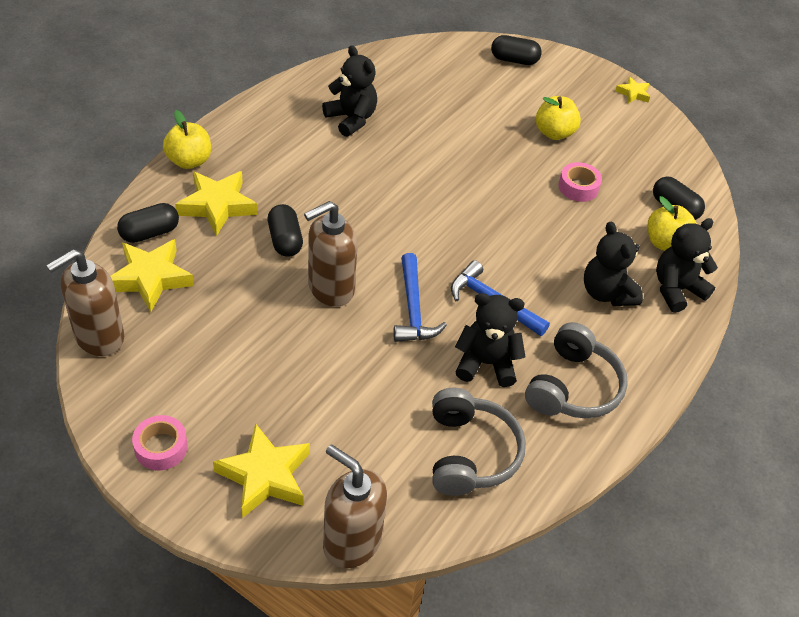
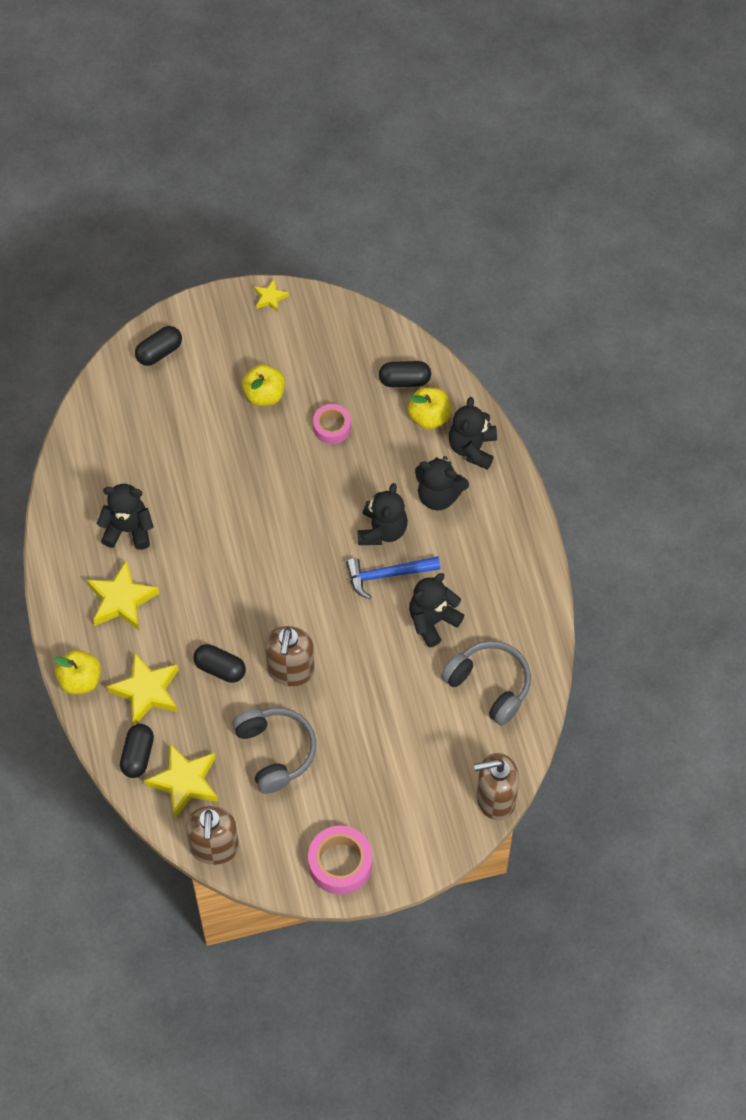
camera: 45 degrees left, 15 degrees up
(161, 448) = (340, 863): pink tape -> pink tape, size x1.56
(265, 475) = (410, 816): yellow star -> yellow star (121, 600)
(413, 308) = (351, 630): blue hammer -> none
(529, 273) = (382, 530): none -> black teddy bear
(573, 387) = (492, 583): grey headphones -> grey headphones (275, 751)

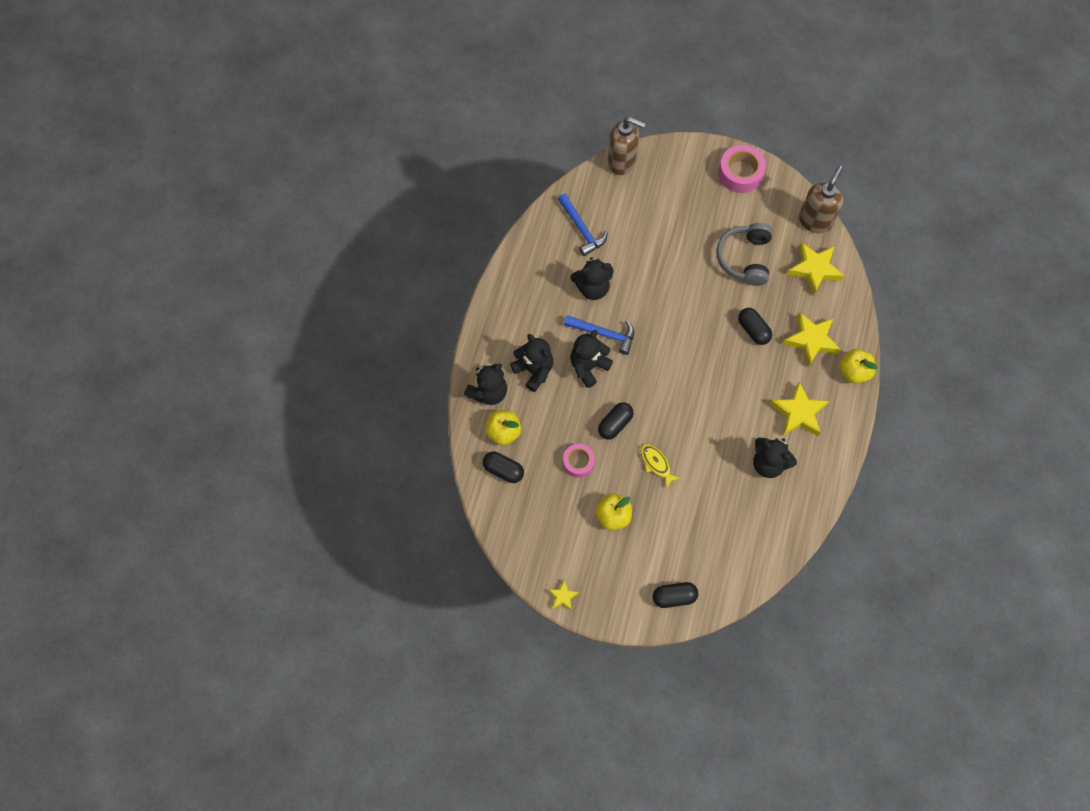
camera: 150 degrees left, 5 degrees up
(138, 755) = (837, 302): black capsule -> black capsule (615, 424)
(248, 467) = (656, 464): none -> yellow fish
(290, 670) = (706, 304): brown soap dispenser -> none
(489, 685) = (581, 229): grey headphones -> blue hammer

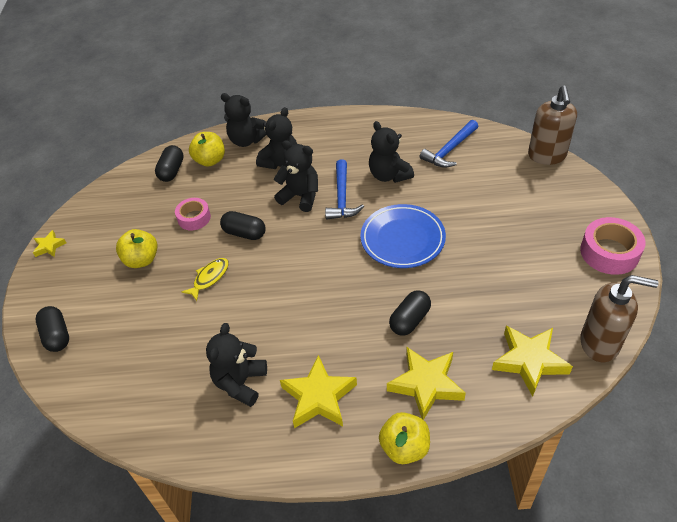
camera: 75 degrees right, 20 degrees down
(671, 305) = (402, 239): none -> blue plate
(744, 258) = (499, 287): grey headphones -> none

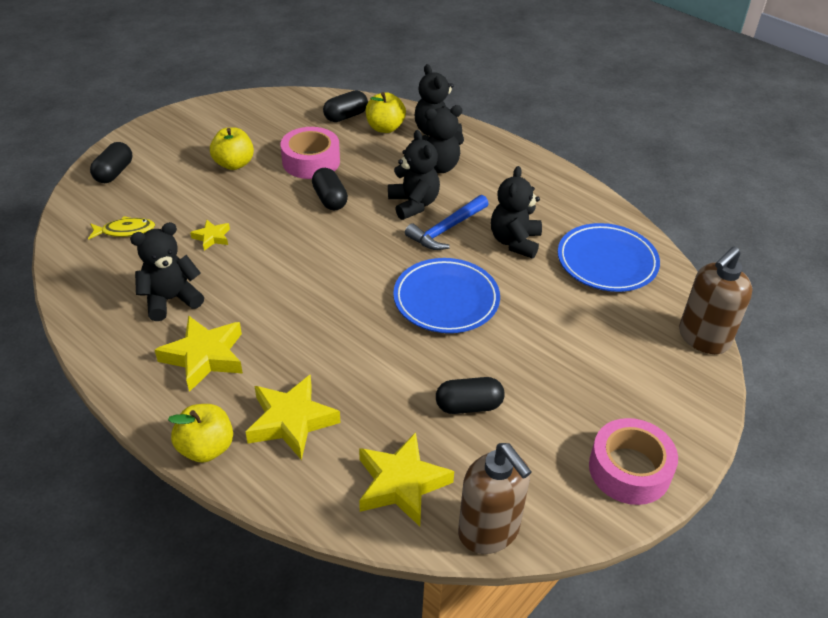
camera: 40 degrees right, 5 degrees down
(49, 246) = (192, 111): yellow star -> yellow star (212, 237)
(194, 218) = (311, 161): pink tape -> pink tape, size x1.56
(209, 278) = (258, 212): yellow fish -> yellow fish (125, 231)
(409, 320) = (354, 364): black capsule -> black capsule (468, 406)
(450, 150) = (607, 262): blue hammer -> blue plate

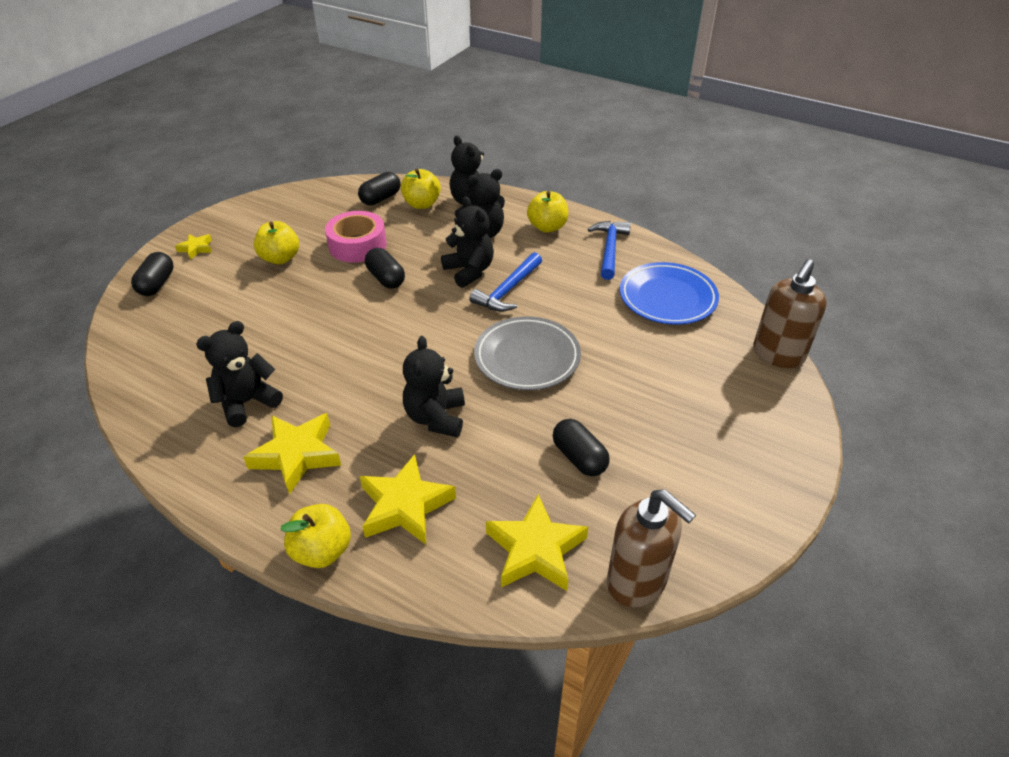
camera: 10 degrees left, 0 degrees up
(125, 231) = (182, 340): yellow fish -> none
(212, 237) = (275, 333): yellow star -> yellow star (196, 248)
(446, 300) = (527, 357): blue plate -> grey plate
(468, 406) = (579, 457): black capsule -> black capsule turned 75 degrees clockwise
(505, 170) = (547, 227): none -> yellow apple
(515, 242) = (576, 292): black teddy bear -> black teddy bear (436, 418)
(562, 202) = (609, 249): none -> blue hammer
(629, 469) = (752, 492): pink tape -> none

